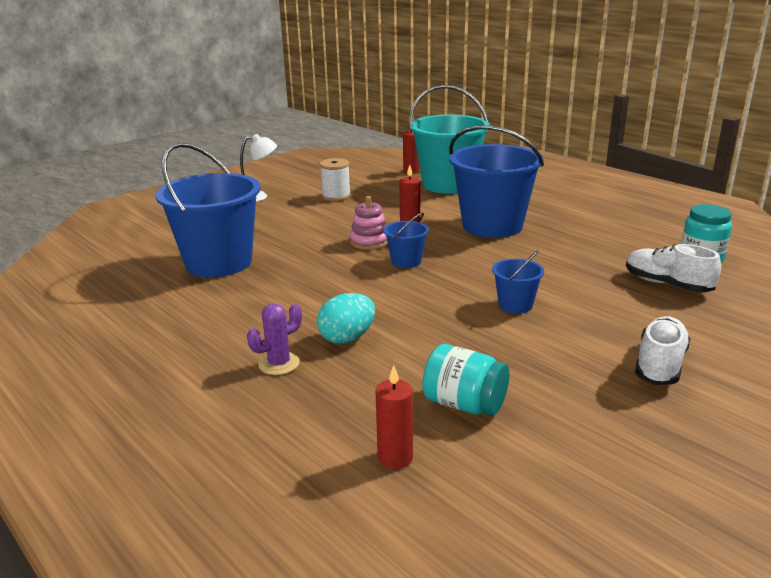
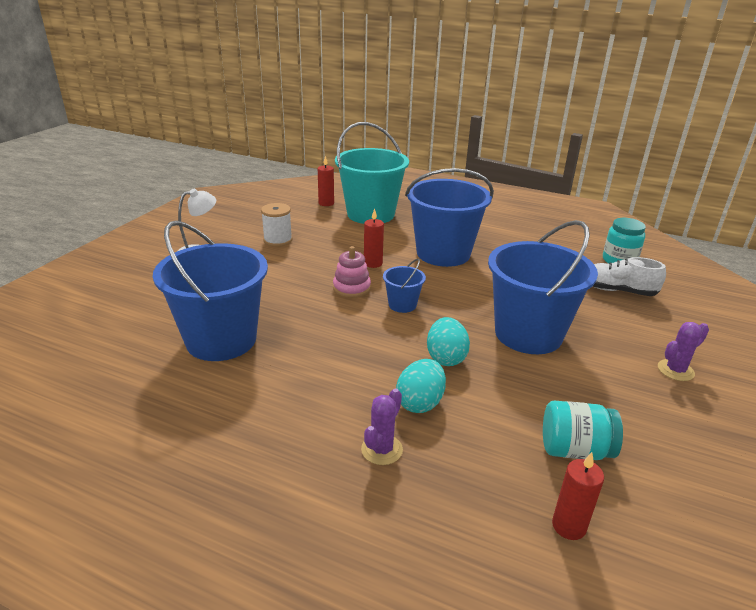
camera: 25 degrees left, 5 degrees up
(407, 309) = (446, 358): none -> turquoise egg
(515, 305) = (528, 334): blue bucket -> blue bucket, size x2.23
(659, 365) = (675, 370): white shoe -> purple cactus

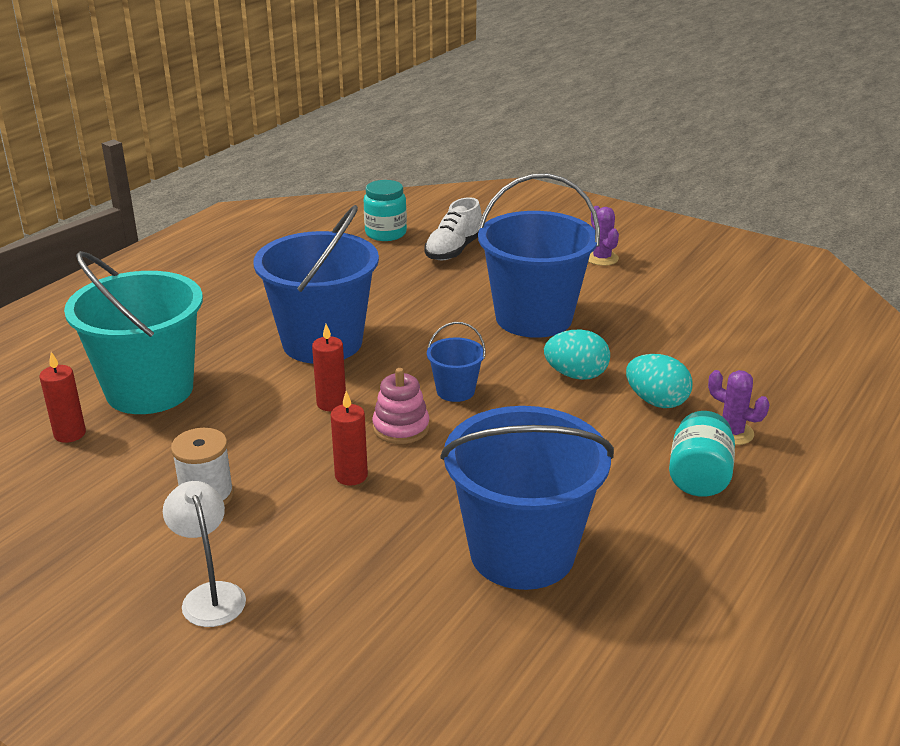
camera: 80 degrees left, 0 degrees up
(568, 526) = (805, 352): red candle -> red candle (351, 476)
(574, 450) = (716, 330): turquoise jar -> turquoise jar (698, 477)

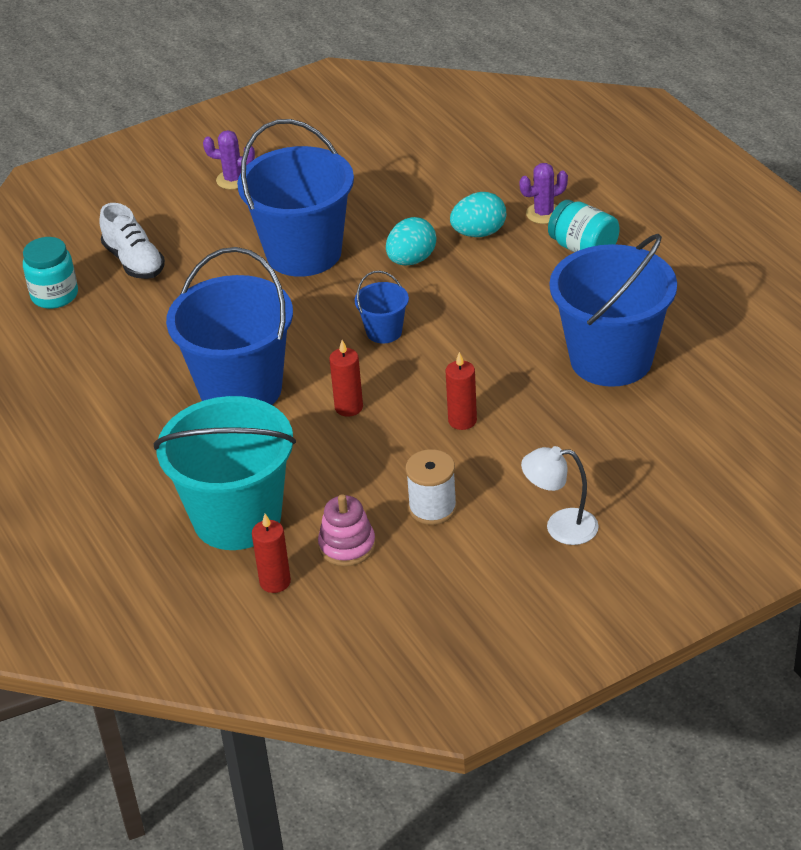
camera: 60 degrees left, 10 degrees up
(401, 428) = (415, 376): pink stacking toy -> pink stacking toy (347, 546)

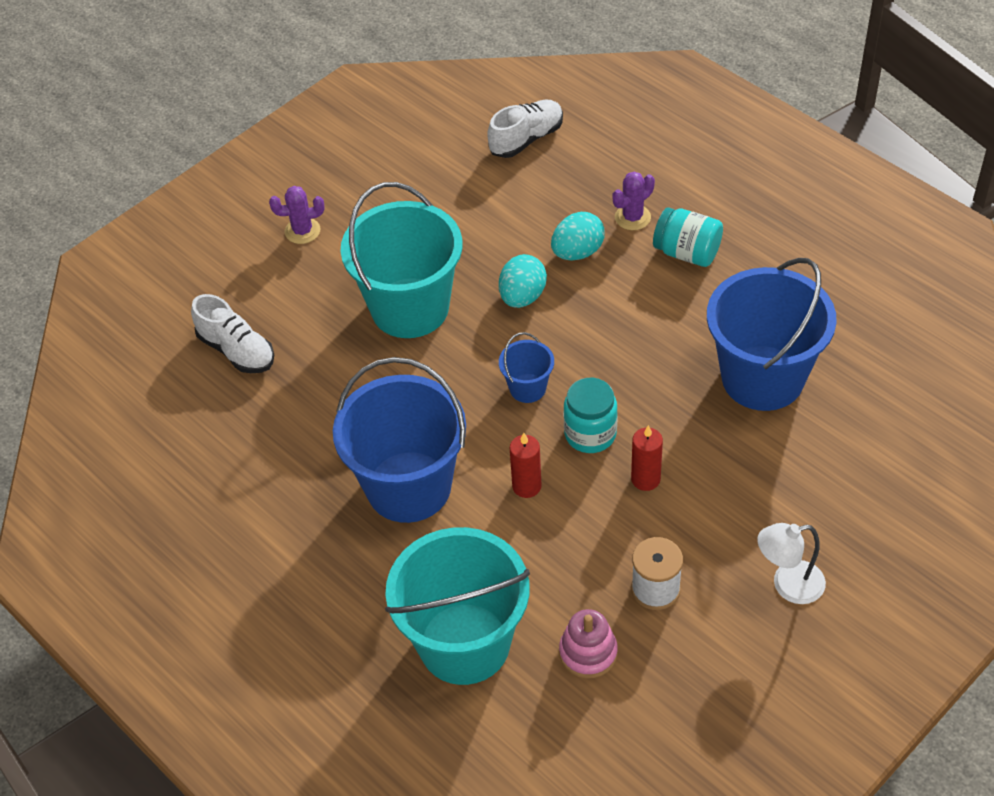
camera: 15 degrees left, 10 degrees up
(54, 295) = (168, 408): turquoise jar -> turquoise jar (590, 434)
(275, 582) = (532, 712): red candle -> none
(304, 253) = (410, 308): blue bucket -> turquoise bucket
(471, 138) = (526, 139): none -> white shoe

